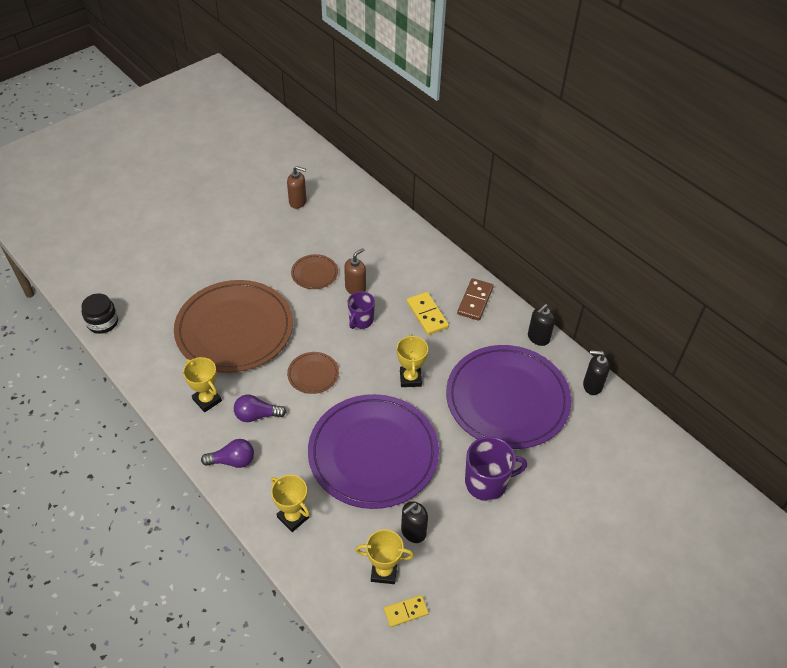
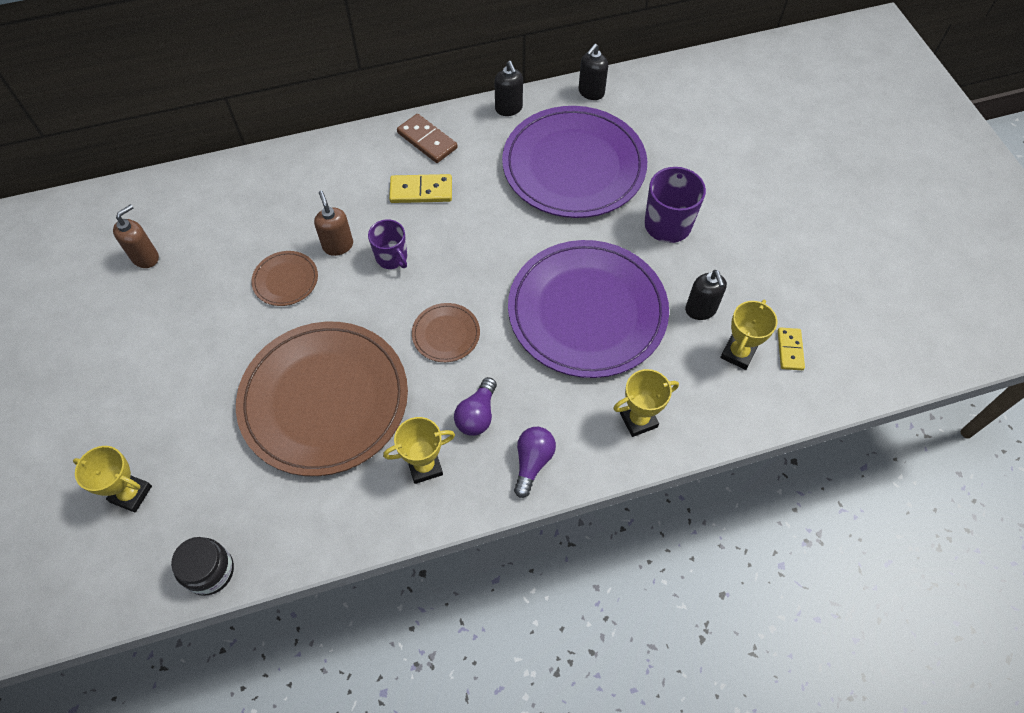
camera: 65 degrees left, 10 degrees up
(410, 378) = (503, 240): yellow trophy -> yellow trophy (131, 494)

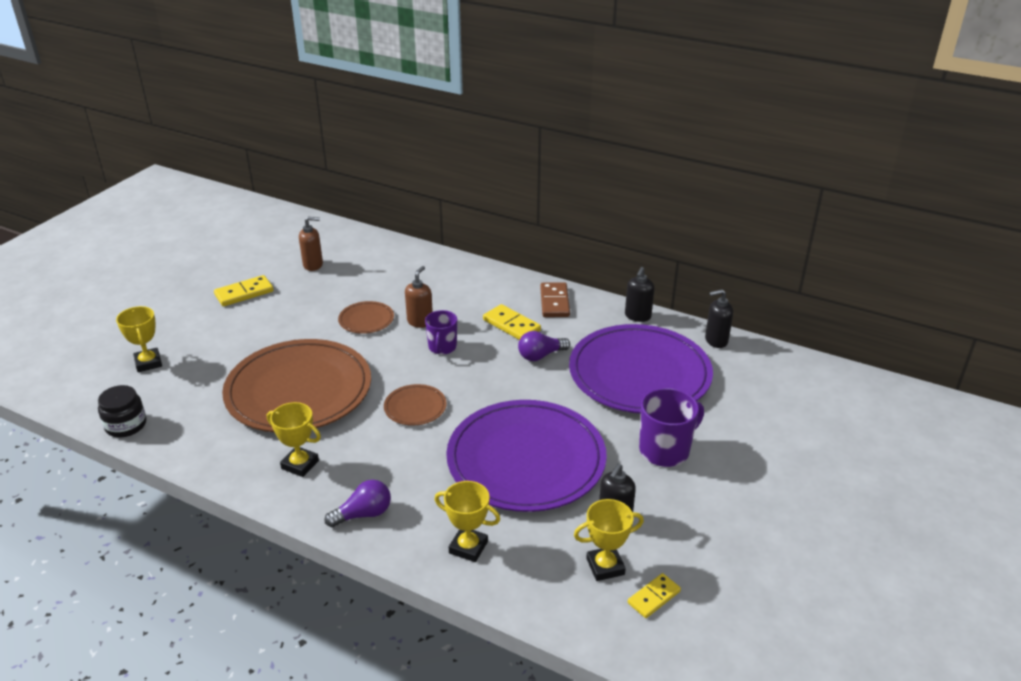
camera: 45 degrees right, 25 degrees down
(118, 342) = (244, 293): none -> yellow domino
(477, 415) = (369, 462): purple light bulb -> purple light bulb (540, 355)

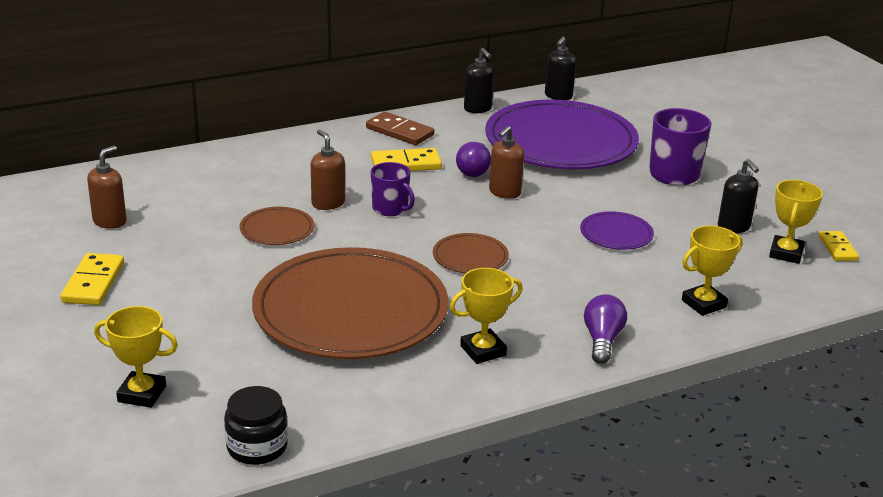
camera: 55 degrees left, 5 degrees down
(524, 382) = (504, 192): none -> brown soap dispenser
(526, 459) = (616, 234): purple plate -> purple plate, size x0.42

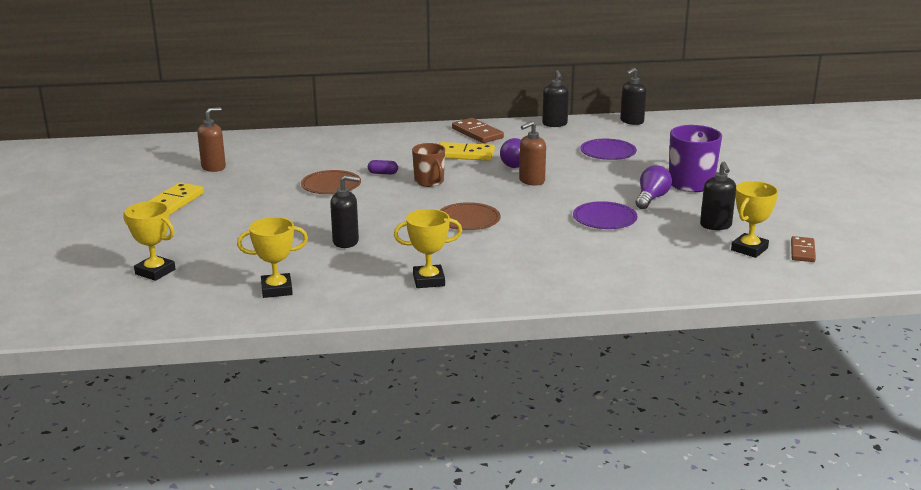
camera: 20 degrees right, 5 degrees down
(257, 447) = (210, 315): black jar -> none
(328, 203) = (383, 173): brown soap dispenser -> purple capsule
(350, 310) = (346, 242): brown plate -> black soap dispenser
(390, 209) = (429, 182): purple mug -> brown mug
(560, 142) = (608, 152): purple plate -> purple plate, size x0.42
(602, 340) = (533, 287): purple light bulb -> purple light bulb (651, 198)
(703, 304) = (643, 274): yellow trophy -> yellow trophy (277, 289)
(837, 248) = (802, 251): yellow domino -> brown domino

